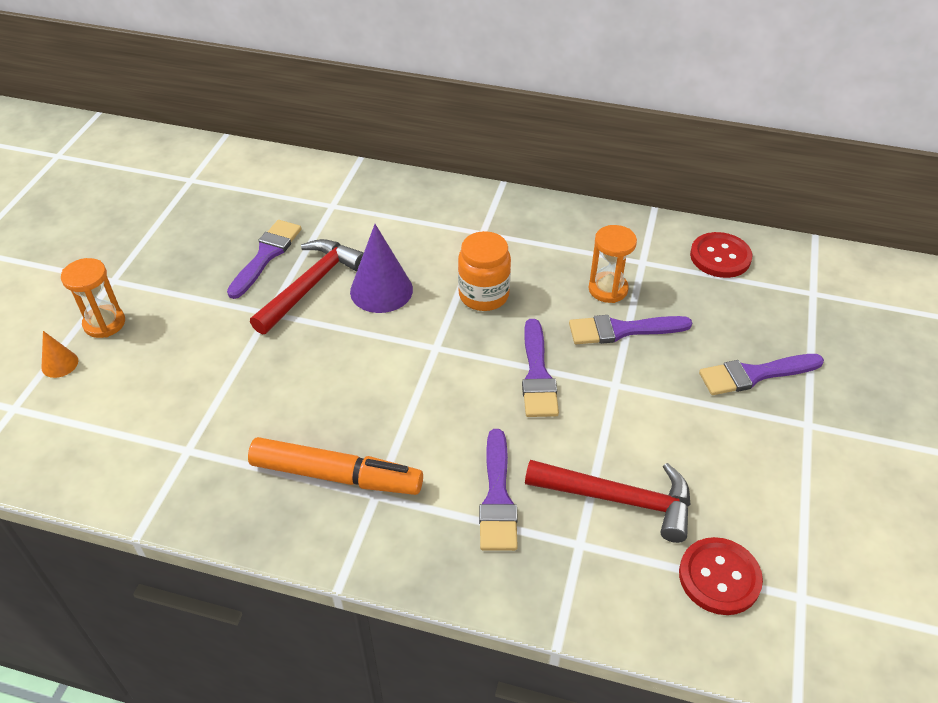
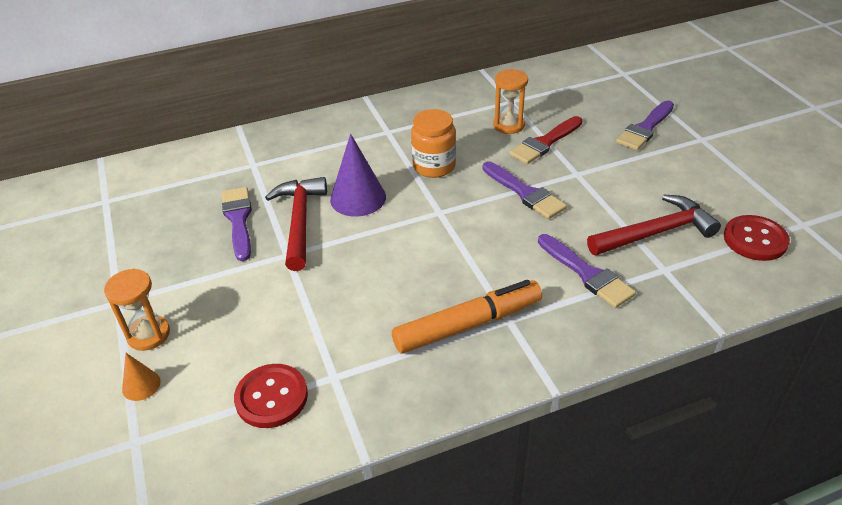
camera: 35 degrees left, 5 degrees down
(622, 330) = (545, 143): purple brush -> red brush
(720, 257) = (552, 78): red button -> red button (271, 397)

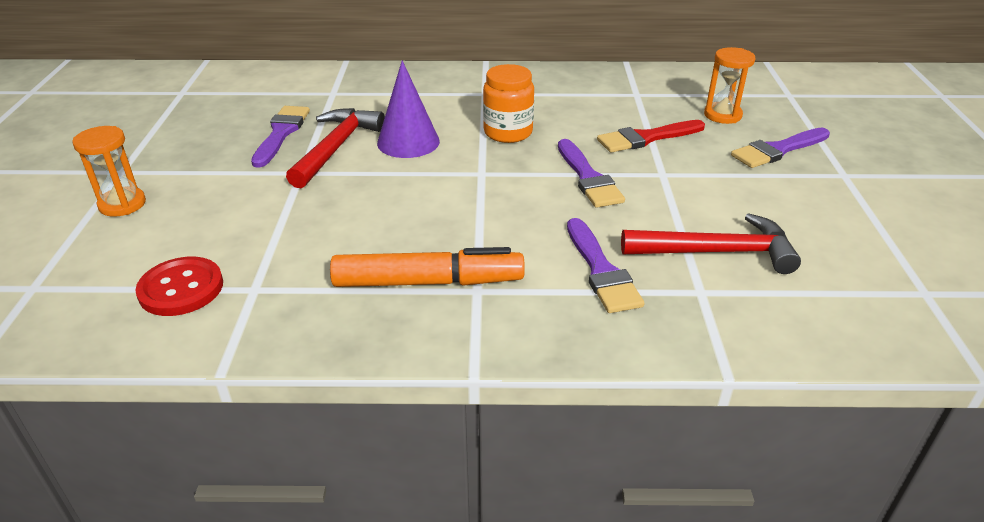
camera: 20 degrees right, 5 degrees down
(141, 385) = (79, 243): orange cone -> none
(508, 125) = (617, 114): orange hourglass -> orange hourglass (722, 115)
(755, 239) = (844, 292): red button -> none

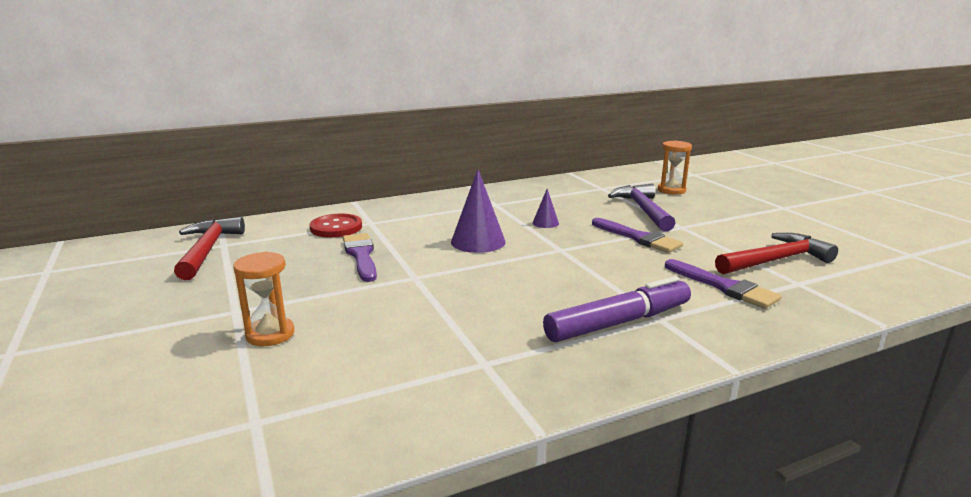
camera: 25 degrees left, 15 degrees down
(181, 288) = (417, 381): red button -> red button (336, 228)
(336, 147) = (423, 256): red hammer -> red hammer (207, 250)
(428, 282) = (618, 322): orange marker -> purple marker
(508, 132) = (545, 223): orange jar -> purple cone
(646, 138) = (643, 210): red brush -> purple hammer
(778, 150) = (729, 202): purple brush -> none

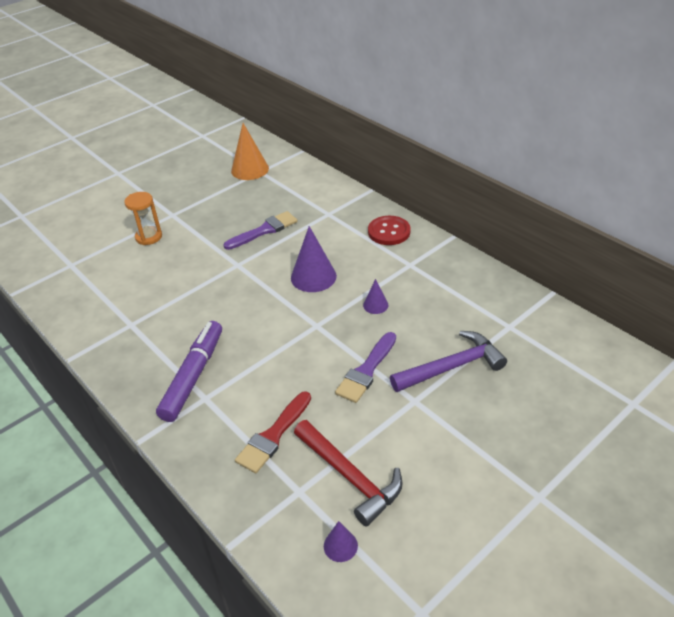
camera: 75 degrees right, 20 degrees up
(207, 250) = (250, 169): red hammer -> orange cone
(336, 228) = (310, 202): red button -> red button (389, 232)
(618, 322) = (193, 376): purple marker -> purple marker turned 120 degrees counterclockwise
(671, 190) = (541, 385): orange hourglass -> none
(724, 287) = (273, 435): purple brush -> red brush
(858, 273) = (340, 545): none -> purple cone

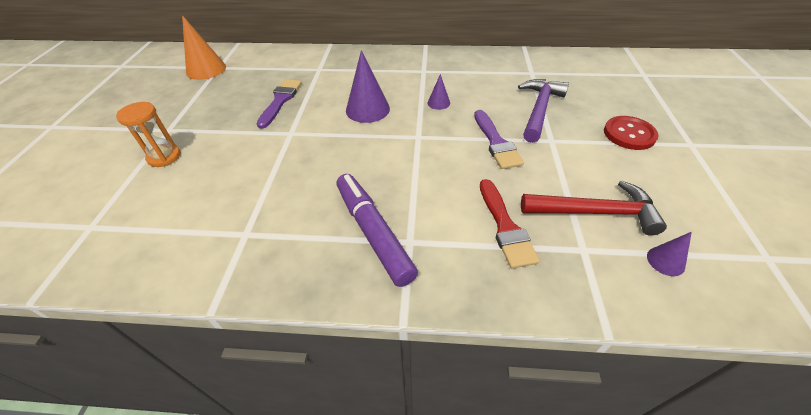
camera: 45 degrees left, 5 degrees up
(389, 232) = (380, 60): red button -> red button (629, 134)

